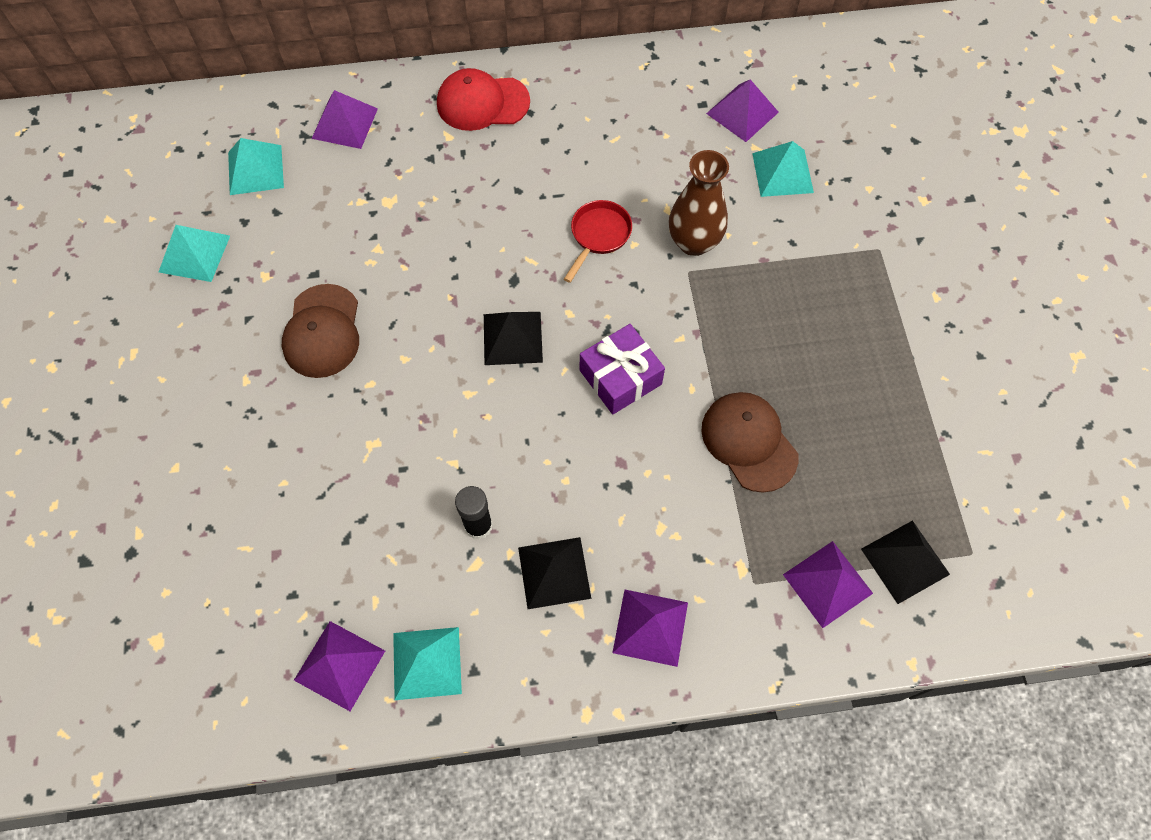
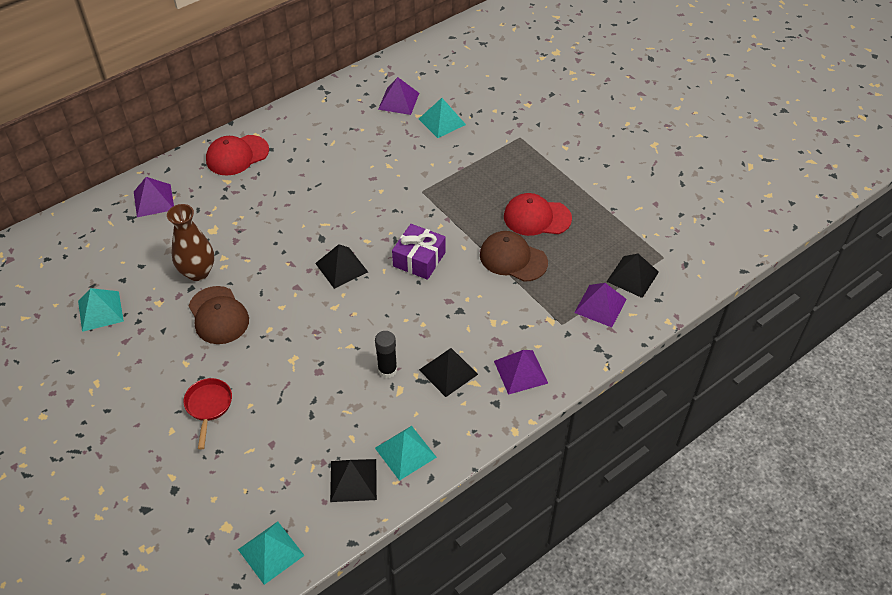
camera: 30 degrees left, 15 degrees down
(255, 170) = (110, 249): turquoise pyramid -> turquoise pyramid (271, 552)
(339, 665) = (353, 480): purple pyramid -> black pyramid
(598, 235) = (357, 195): red pan -> red pan (208, 406)
(694, 242) = (415, 175): brown vase -> brown vase (198, 272)
(823, 392) = (536, 217): none -> red cap

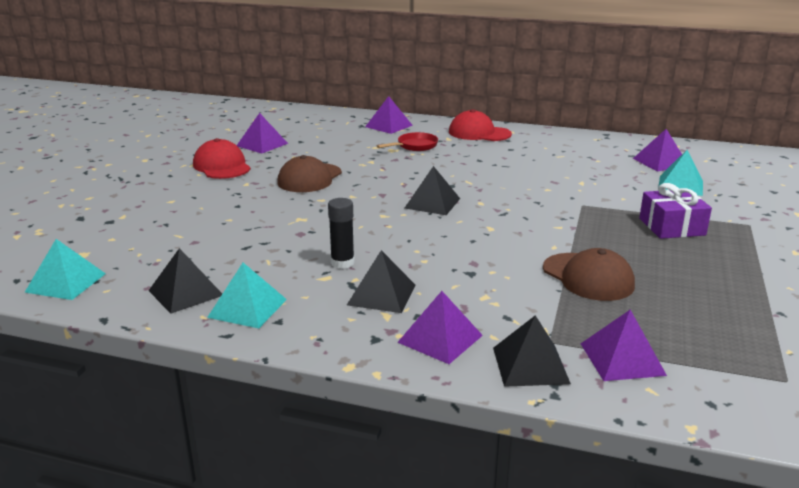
camera: 55 degrees right, 25 degrees down
(100, 311) = (262, 144): turquoise pyramid -> purple pyramid
(198, 272) = (343, 158): brown vase -> none
(208, 406) = (210, 205): red pan -> red pan (414, 146)
(419, 259) = (500, 231): purple gift -> purple gift (672, 227)
(513, 258) = (588, 277): brown cap -> brown cap turned 150 degrees clockwise
(536, 217) = (668, 270): red cap -> red cap (222, 166)
(632, 276) = (709, 367): black pyramid -> black pyramid (530, 365)

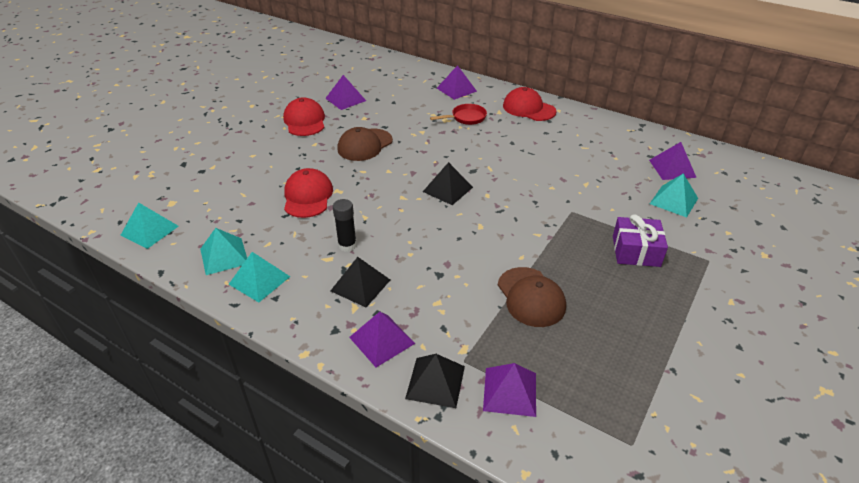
camera: 15 degrees right, 15 degrees up
(185, 293) = (224, 256): black pyramid -> turquoise pyramid
(265, 227) = (308, 196): none -> red cap

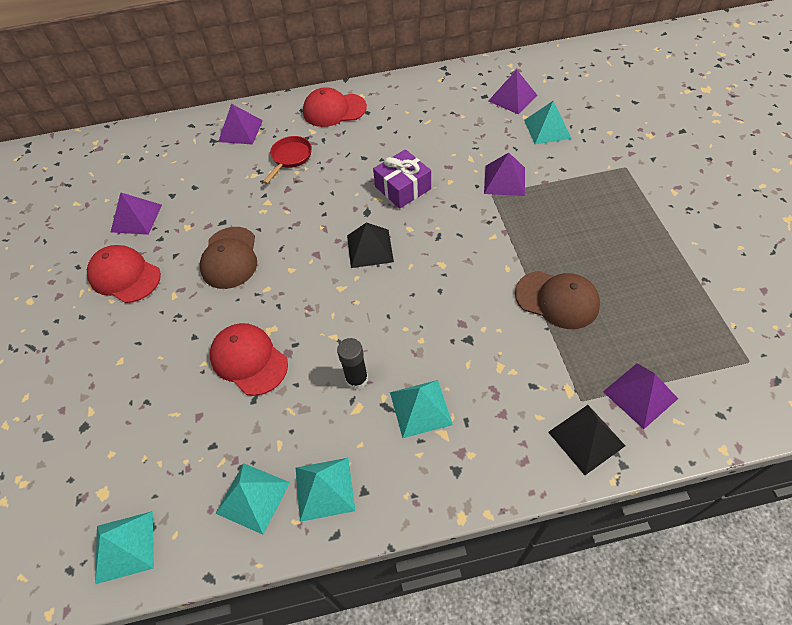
camera: 40 degrees left, 15 degrees up
(360, 285) = (420, 408): black pyramid -> turquoise pyramid
(382, 340) = (504, 442): purple pyramid -> purple pyramid (504, 180)
(636, 251) = (575, 196): purple gift -> purple gift (403, 188)

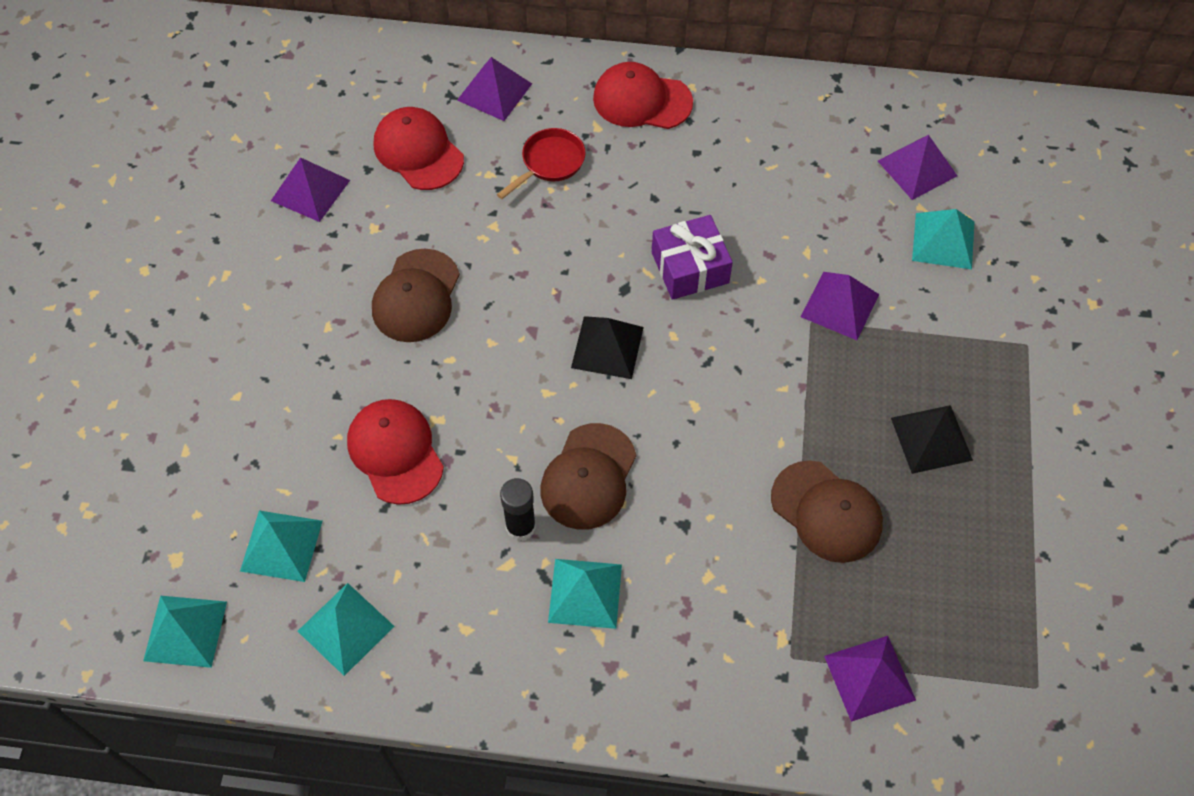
camera: 15 degrees right, 5 degrees up
(124, 276) = (272, 275): red cap -> red cap (418, 151)
(324, 488) = (432, 649): turquoise pyramid -> turquoise pyramid (281, 545)
(390, 331) = (588, 477): none -> brown cap
(586, 439) = (773, 706): black pyramid -> black pyramid (931, 439)

